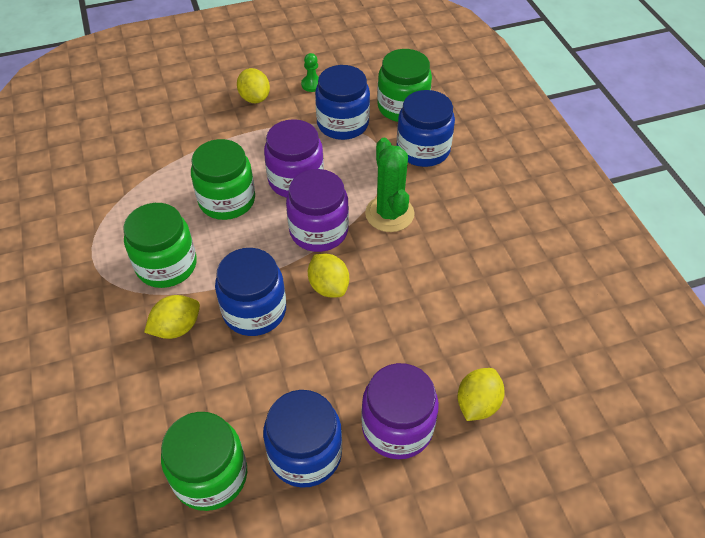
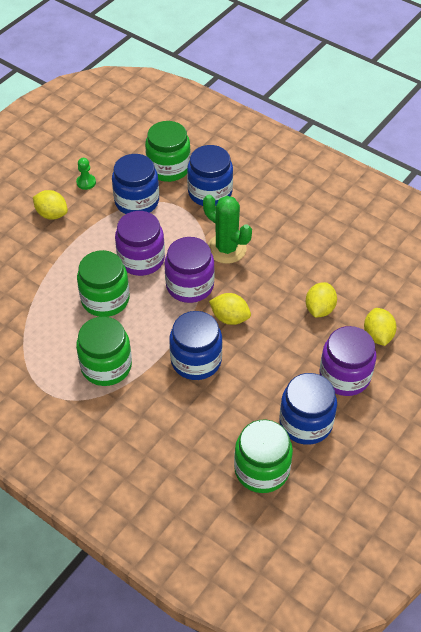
camera: 35 degrees left, 0 degrees up
(176, 328) = (154, 401): yellow lemon -> yellow lemon (319, 309)

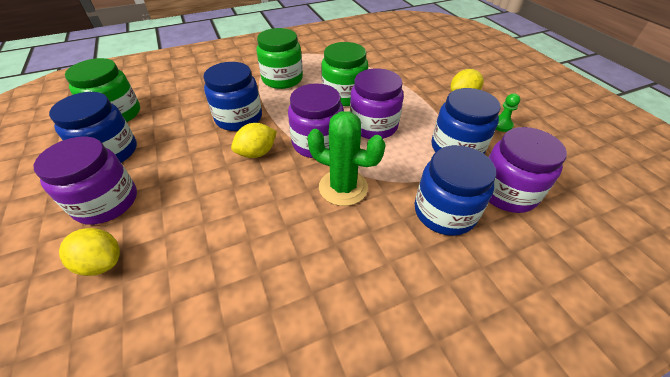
camera: 120 degrees right, 5 degrees down
(168, 168) = (506, 192): green jar -> purple jar
(226, 249) = (343, 187): green cactus -> green cactus turned 45 degrees clockwise
(319, 309) = (194, 226): yellow lemon -> none

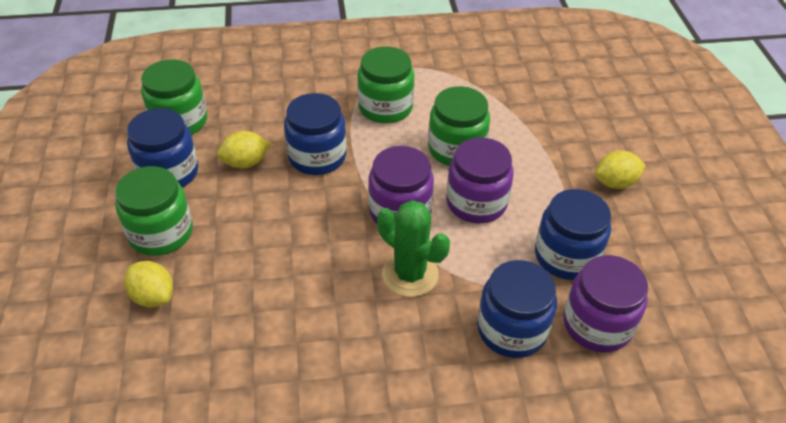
camera: 15 degrees right, 0 degrees up
(106, 202) = (161, 233): purple jar -> green jar
(257, 153) = (327, 209): yellow lemon -> yellow lemon (245, 163)
(501, 125) = (642, 237): green pawn -> none

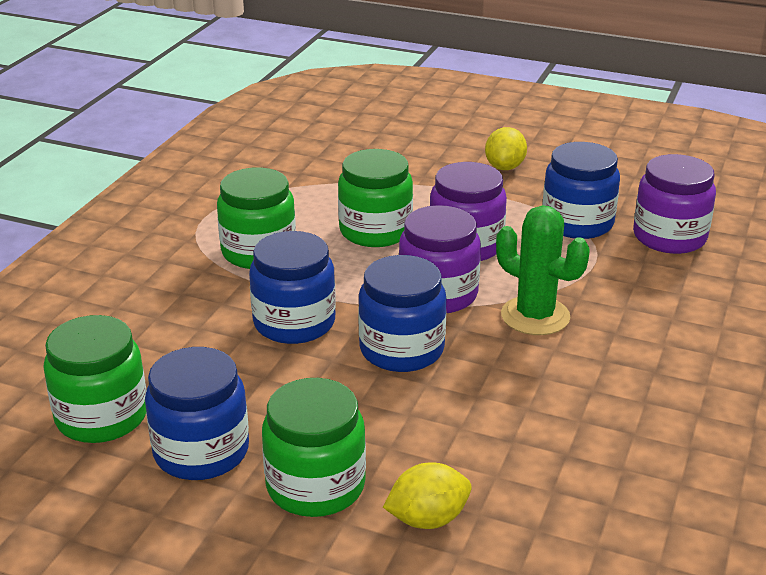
camera: 60 degrees left, 15 degrees down
(245, 163) = (249, 380): yellow lemon -> none
(410, 274) = (535, 316): green cactus -> green cactus turned 60 degrees clockwise
(512, 329) = (647, 282): blue jar -> blue jar (401, 349)

